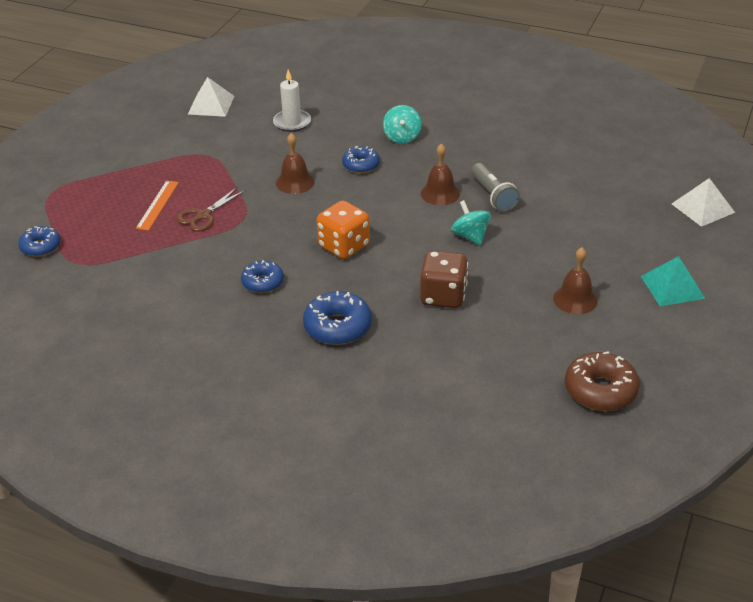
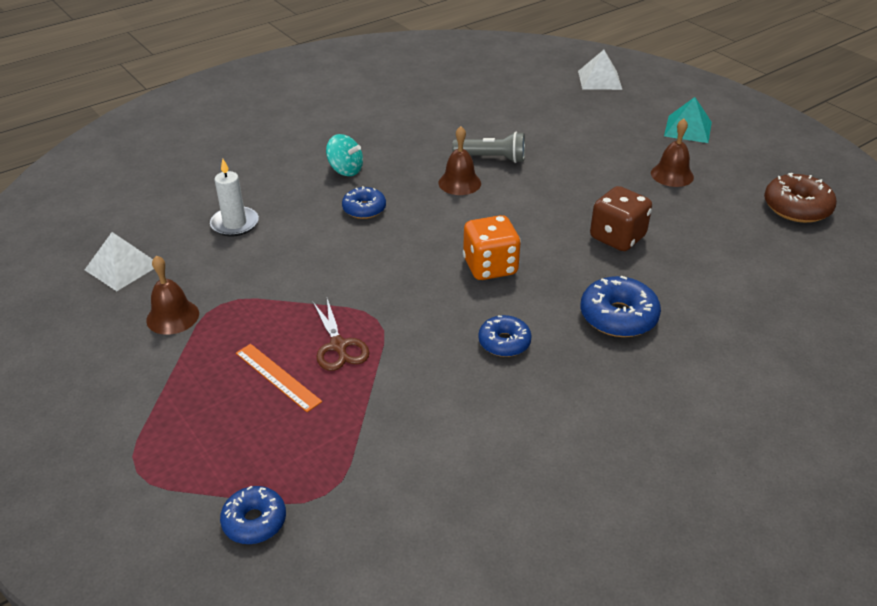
camera: 60 degrees left, 0 degrees up
(295, 182) = (347, 259): brown bell -> brown bell (172, 316)
(470, 236) = (540, 191): turquoise spinning top -> none

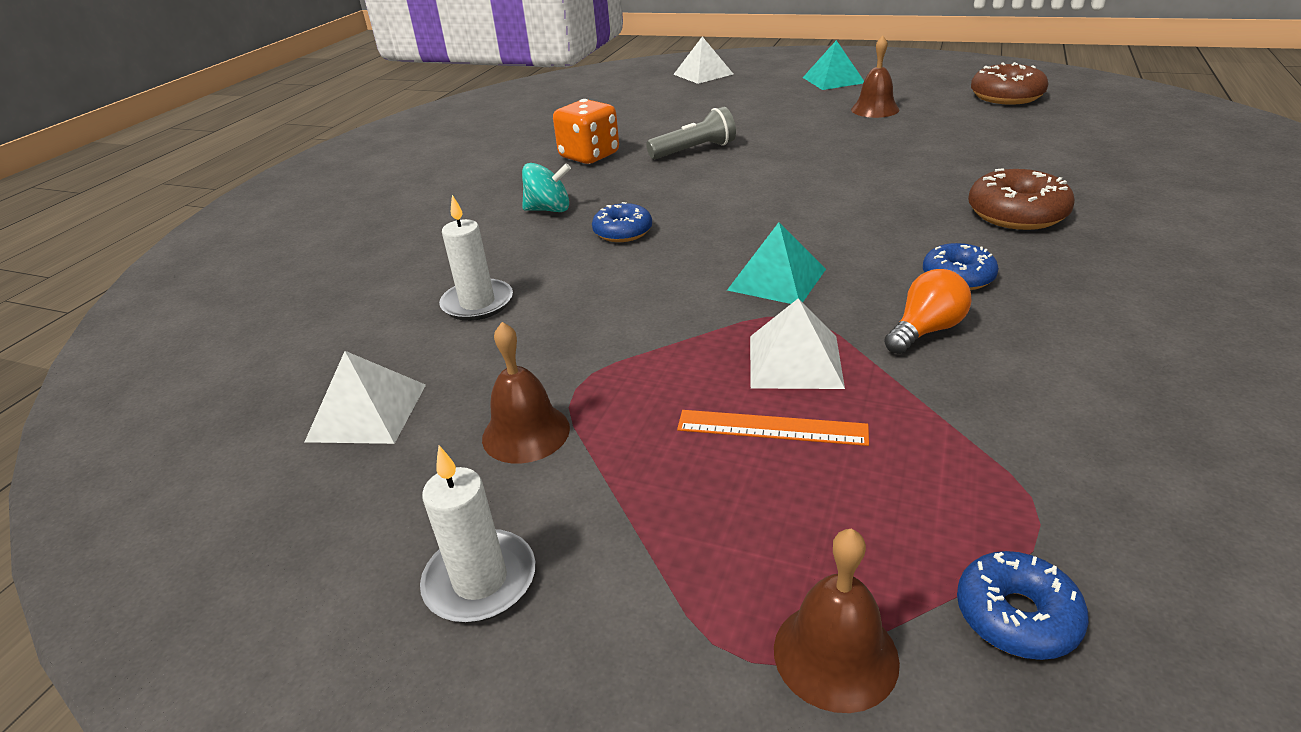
camera: 30 degrees left, 5 degrees down
(82, 378) = (480, 580): none -> white candle
(338, 346) = (794, 361): brown scissors -> white pyramid
(402, 289) = (777, 279): none -> turquoise pyramid
(431, 366) = (925, 330): none -> orange light bulb
(459, 183) = (692, 177): brown bell -> brown bell (835, 654)
(490, 267) = (835, 226): orange dice -> orange dice (589, 156)
(617, 237) = (909, 162): brown dice -> none
(618, 316) = (1016, 214): blue donut -> brown donut

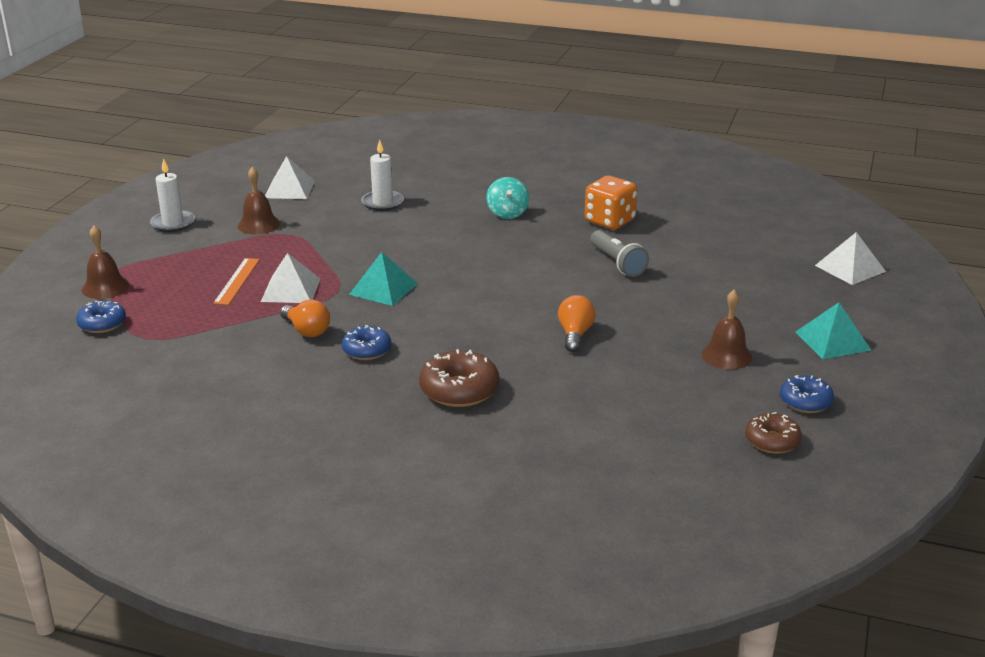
camera: 85 degrees right, 5 degrees down
(623, 232) = (465, 239): blue donut -> blue donut (805, 402)
(861, 164) = (575, 334): none -> orange light bulb
(1006, 96) = (772, 441): brown donut -> brown donut, size x0.65

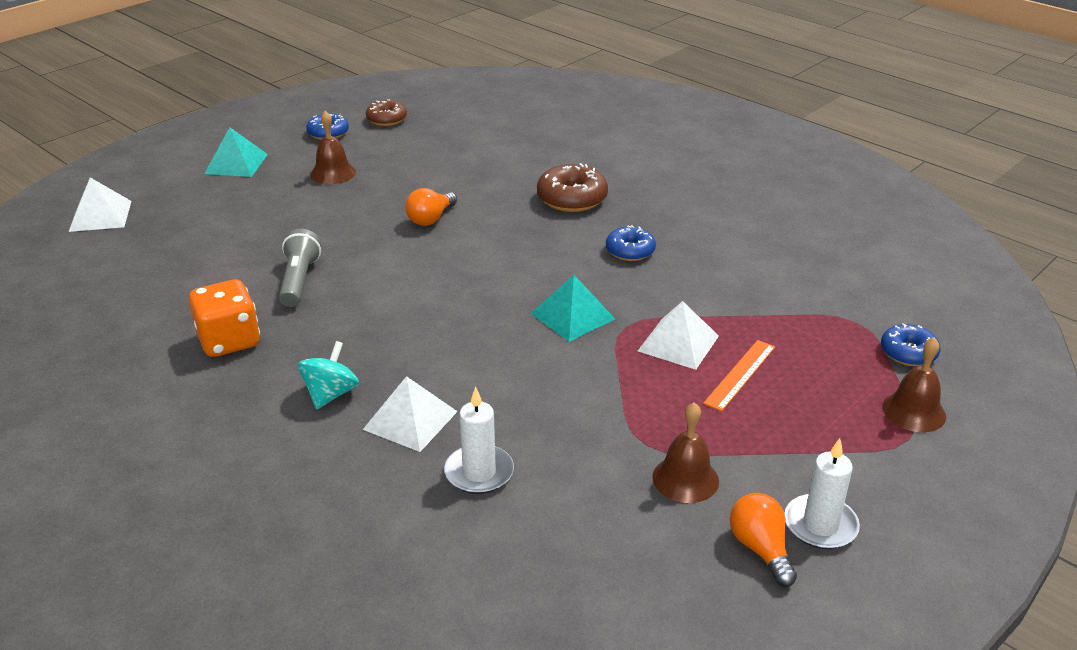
camera: 155 degrees left, 5 degrees up
(289, 189) = (607, 562): white pyramid -> white pyramid (410, 420)
(306, 331) = (680, 286): orange light bulb -> orange light bulb (760, 549)

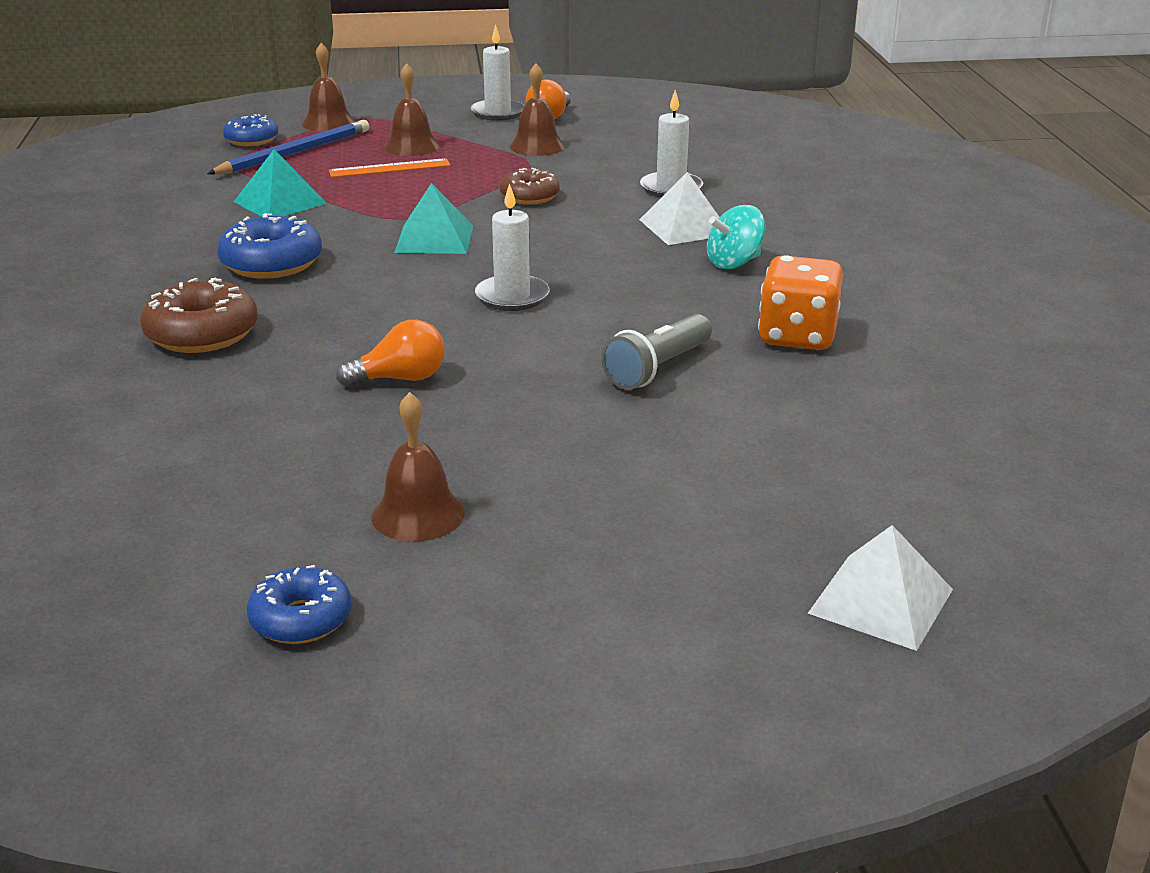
camera: 140 degrees left, 5 degrees down
(236, 163) = (549, 619): turquoise pyramid -> turquoise pyramid (280, 202)
(386, 119) = (154, 602): brown donut -> brown donut (529, 196)
(448, 292) = (512, 297): none -> white candle
(630, 251) = (272, 263): blue donut -> blue donut, size x1.54
(678, 343) = (391, 195): white pyramid -> none
(782, 415) = (411, 146): none -> brown bell
(843, 354) = (294, 153): none -> blue pencil

